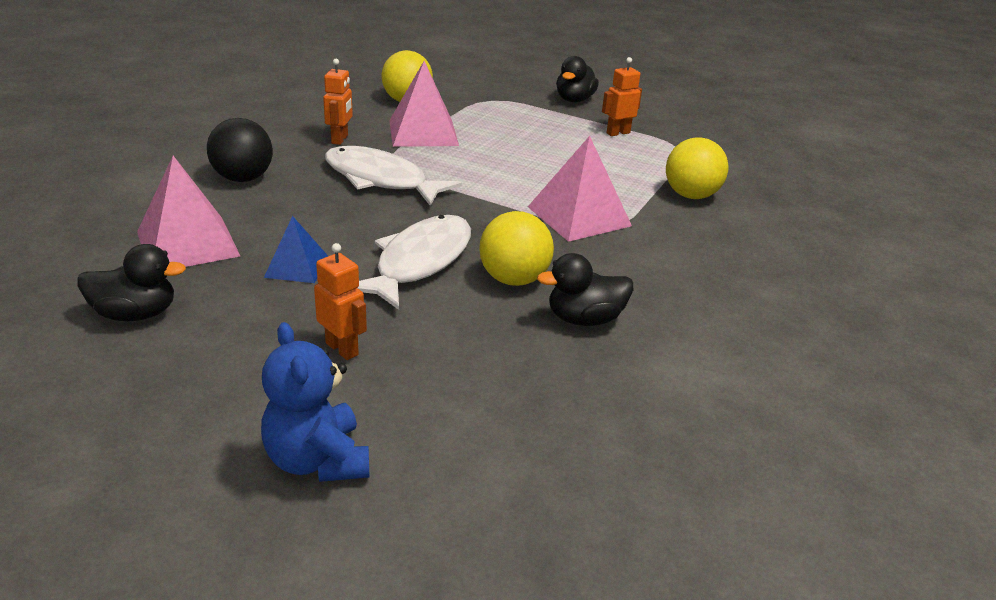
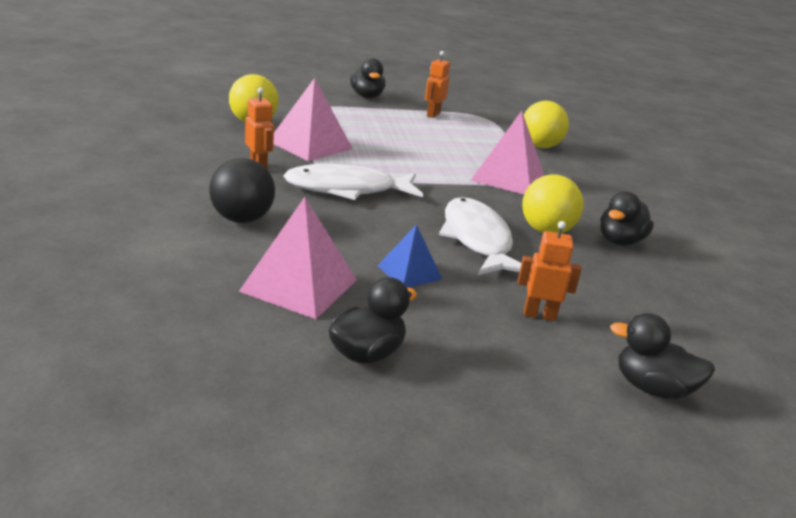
camera: 40 degrees left, 5 degrees down
(317, 460) = (652, 388): blue teddy bear -> black duck

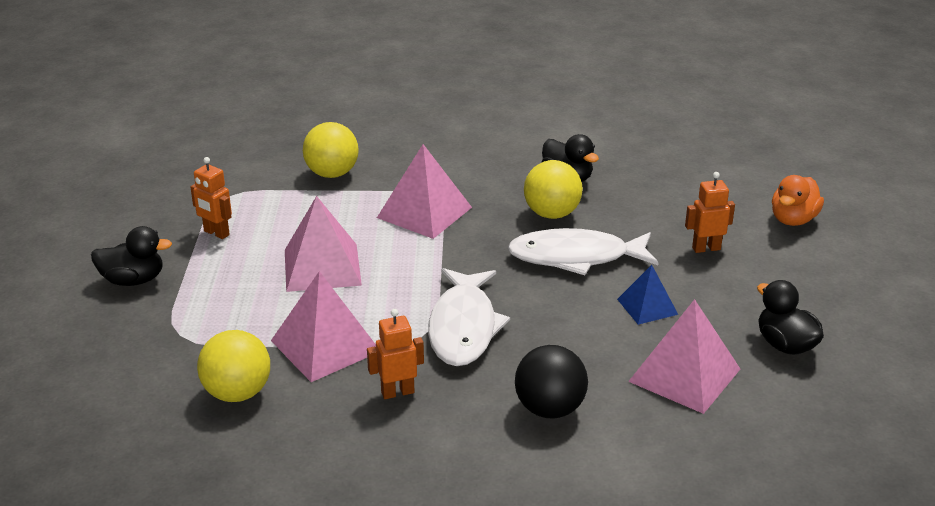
camera: 75 degrees left, 5 degrees up
(408, 143) = (322, 267): none -> pink pyramid
(539, 315) = (706, 248): orange robot -> orange robot turned 60 degrees clockwise
(652, 388) = (793, 220): black duck -> orange duck

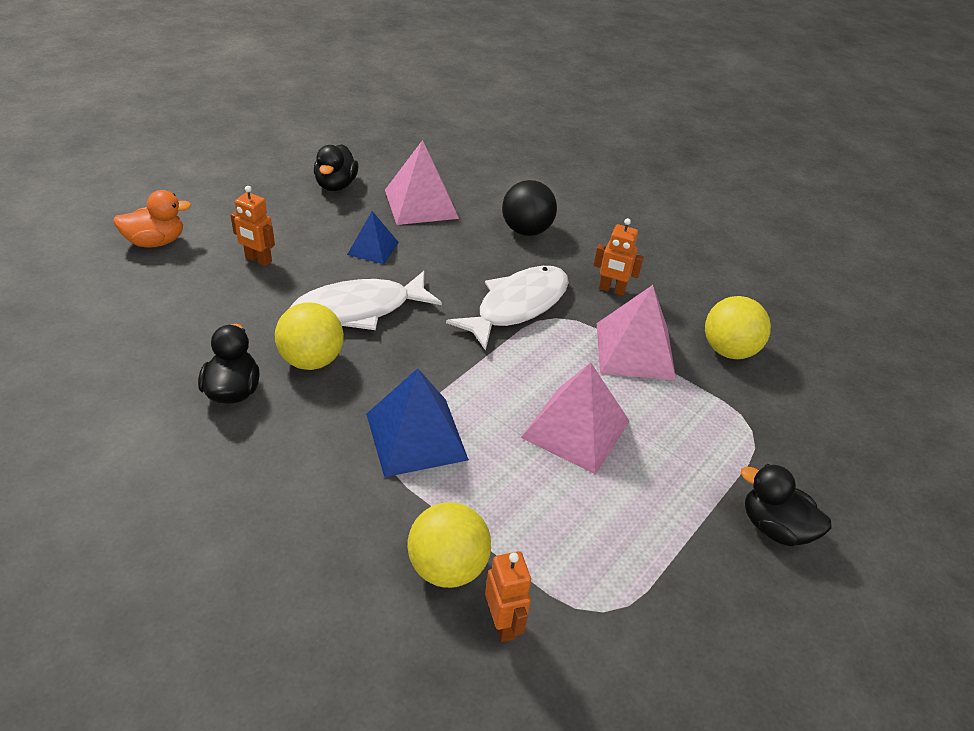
camera: 145 degrees left, 10 degrees up
(216, 233) = (652, 547): orange robot -> orange robot (503, 623)
(424, 212) = (416, 436): pink pyramid -> blue pyramid
(576, 257) = (359, 309): white fish -> white fish turned 120 degrees clockwise

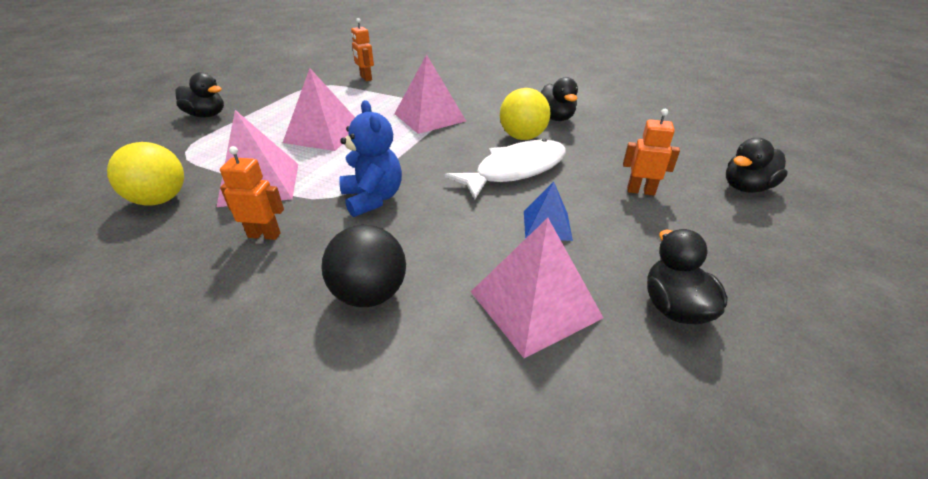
camera: 170 degrees right, 5 degrees down
(156, 242) = (746, 187): orange duck -> black duck
(416, 436) = (429, 117): blue pyramid -> pink pyramid
(447, 567) = (395, 86): yellow ball -> none
(517, 306) = (373, 199): white fish -> blue teddy bear

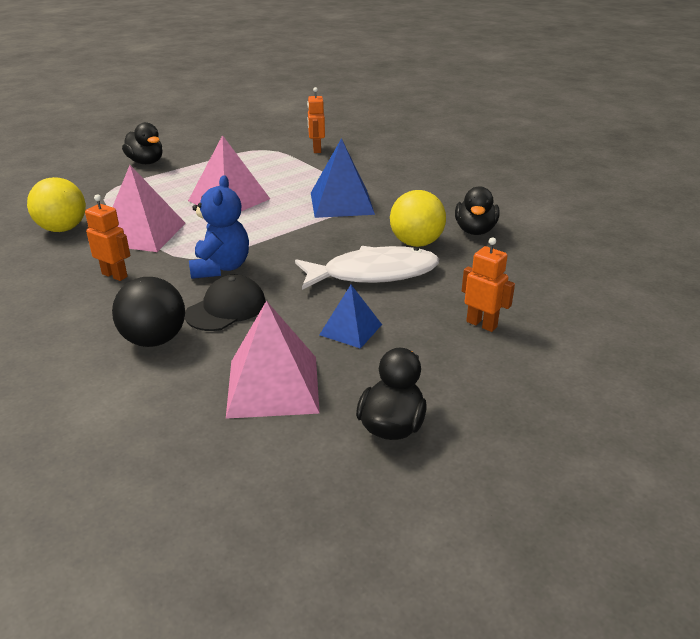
camera: 25 degrees right, 5 degrees down
(415, 238) = (226, 308): none -> black cap
(429, 117) = (341, 203): pink pyramid -> blue pyramid
(746, 187) = (610, 351): black duck -> none

